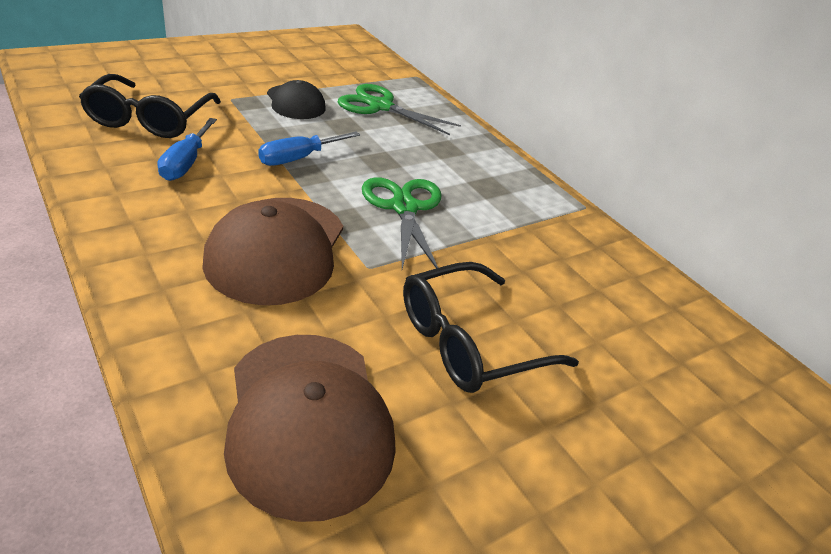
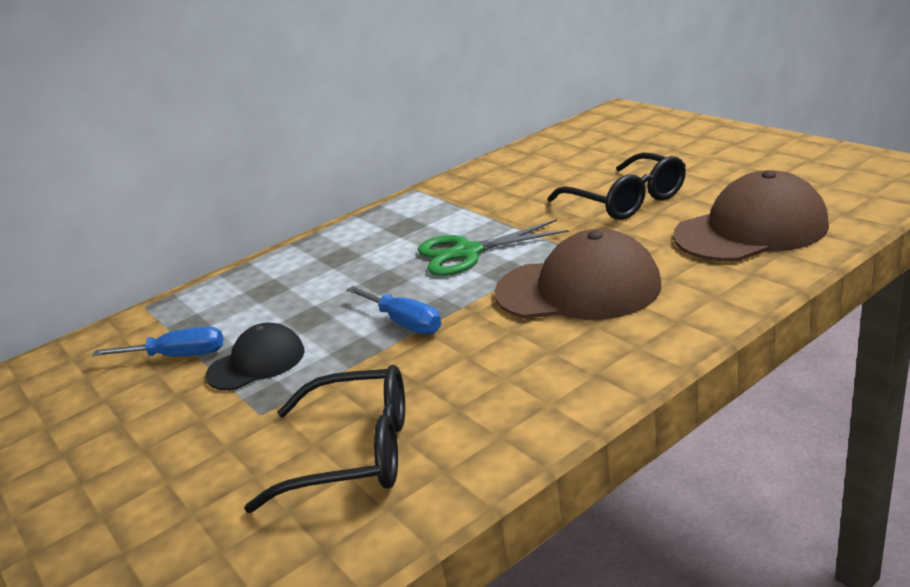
camera: 85 degrees left, 10 degrees down
(186, 163) = (456, 384): blue screwdriver -> blue screwdriver (178, 356)
(380, 106) = (248, 308): green scissors -> none

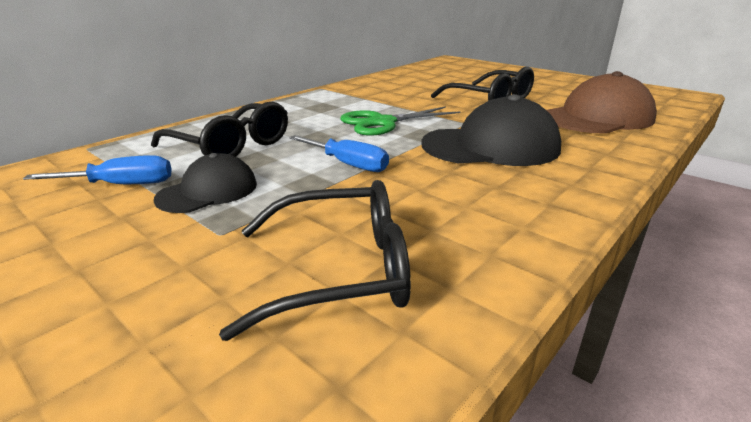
camera: 15 degrees left, 0 degrees up
(289, 298) = (231, 146): none -> black glasses
(578, 289) = (491, 146): brown cap -> black cap

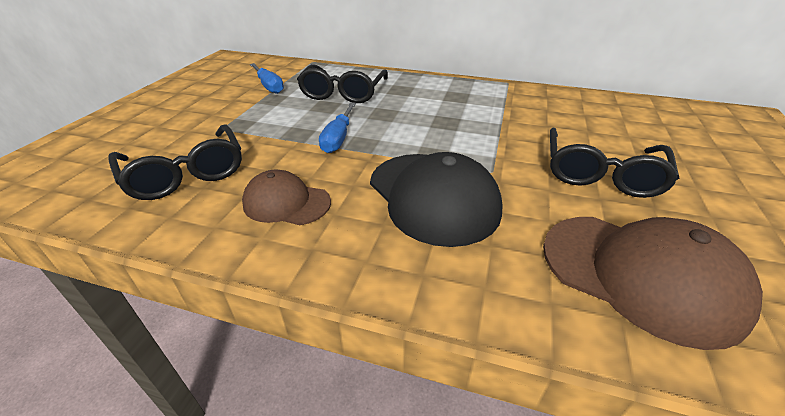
camera: 65 degrees right, 10 degrees up
(208, 191) = (271, 109): black cap -> none
(382, 123) = (444, 130): green scissors -> none
(464, 206) = (286, 203): none -> brown cap

